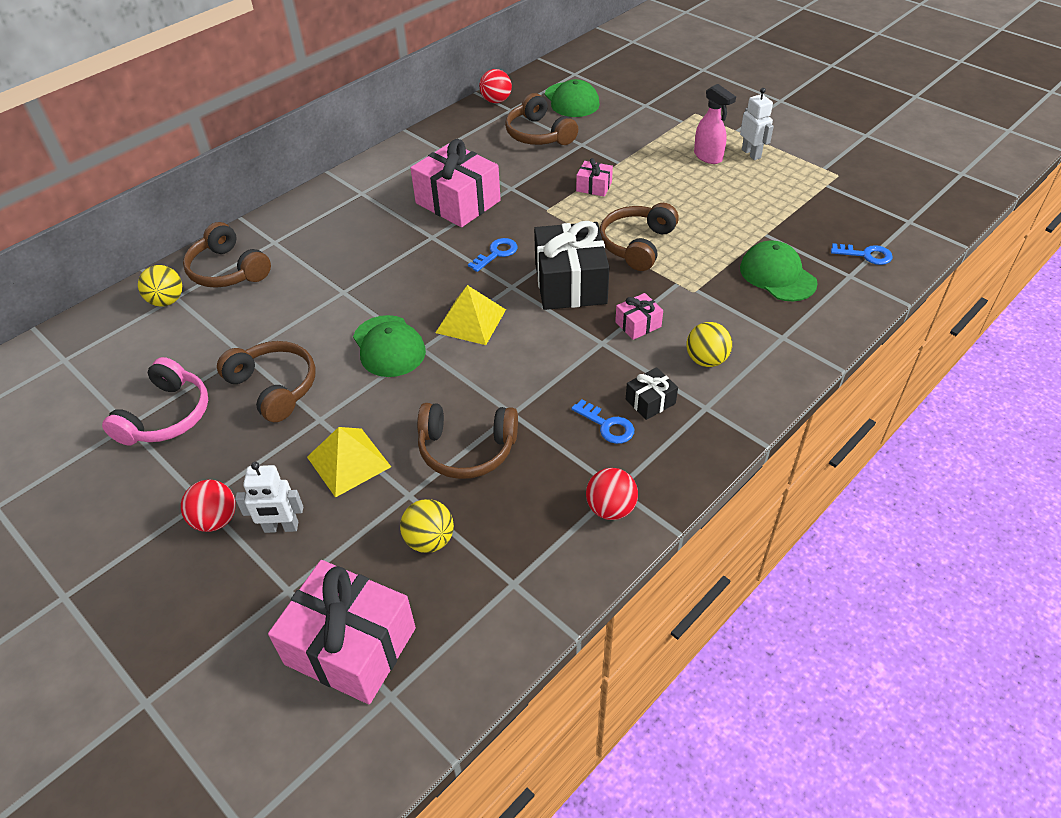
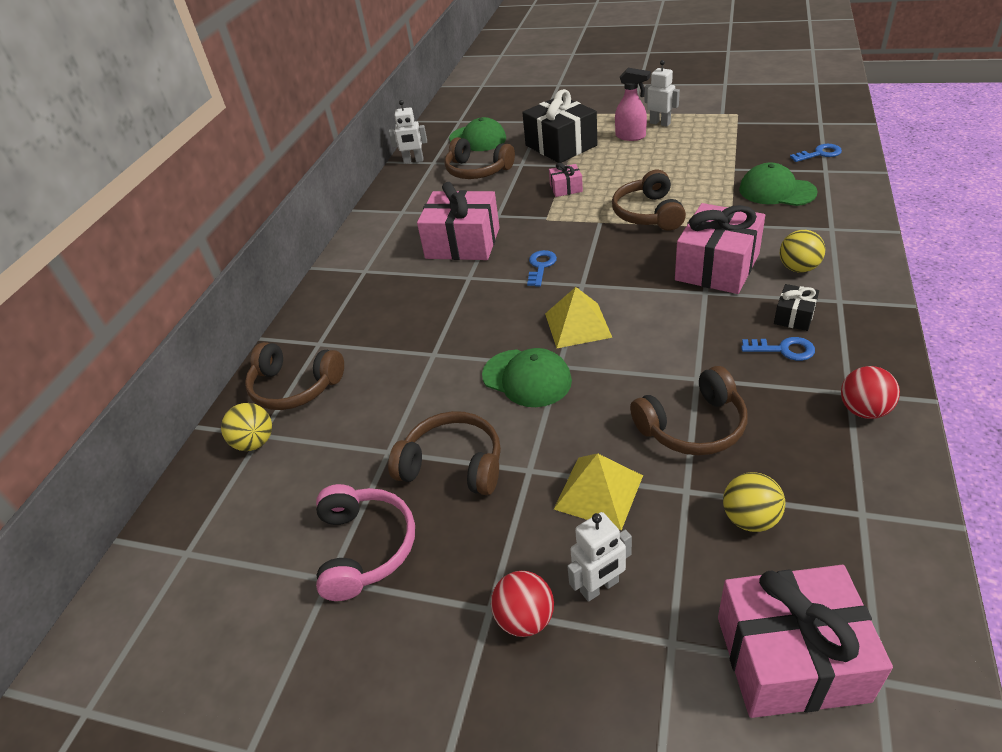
camera: 25 degrees left, 5 degrees down
(496, 101) = (413, 161): red ball -> white robot
(570, 283) = (628, 261): black gift -> black gift (561, 145)
(638, 324) = (717, 267): pink gift -> pink gift, size x2.15

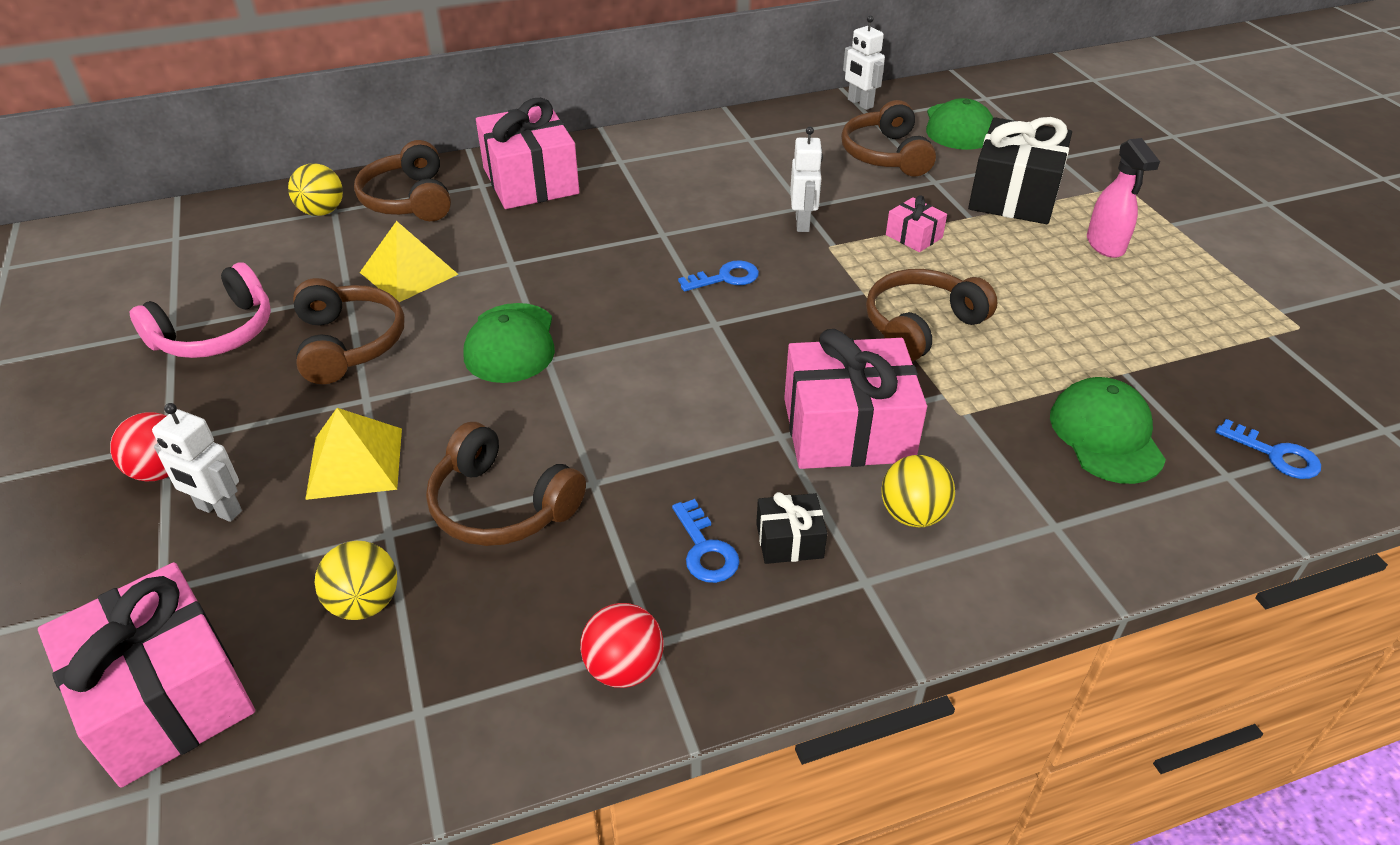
camera: 50 degrees right, 0 degrees up
(462, 243) = (724, 204): pink gift -> pink gift (530, 181)
(577, 325) = (631, 347): yellow pyramid -> yellow pyramid (409, 273)
(660, 123) = (1175, 259): white robot -> white robot (802, 223)

